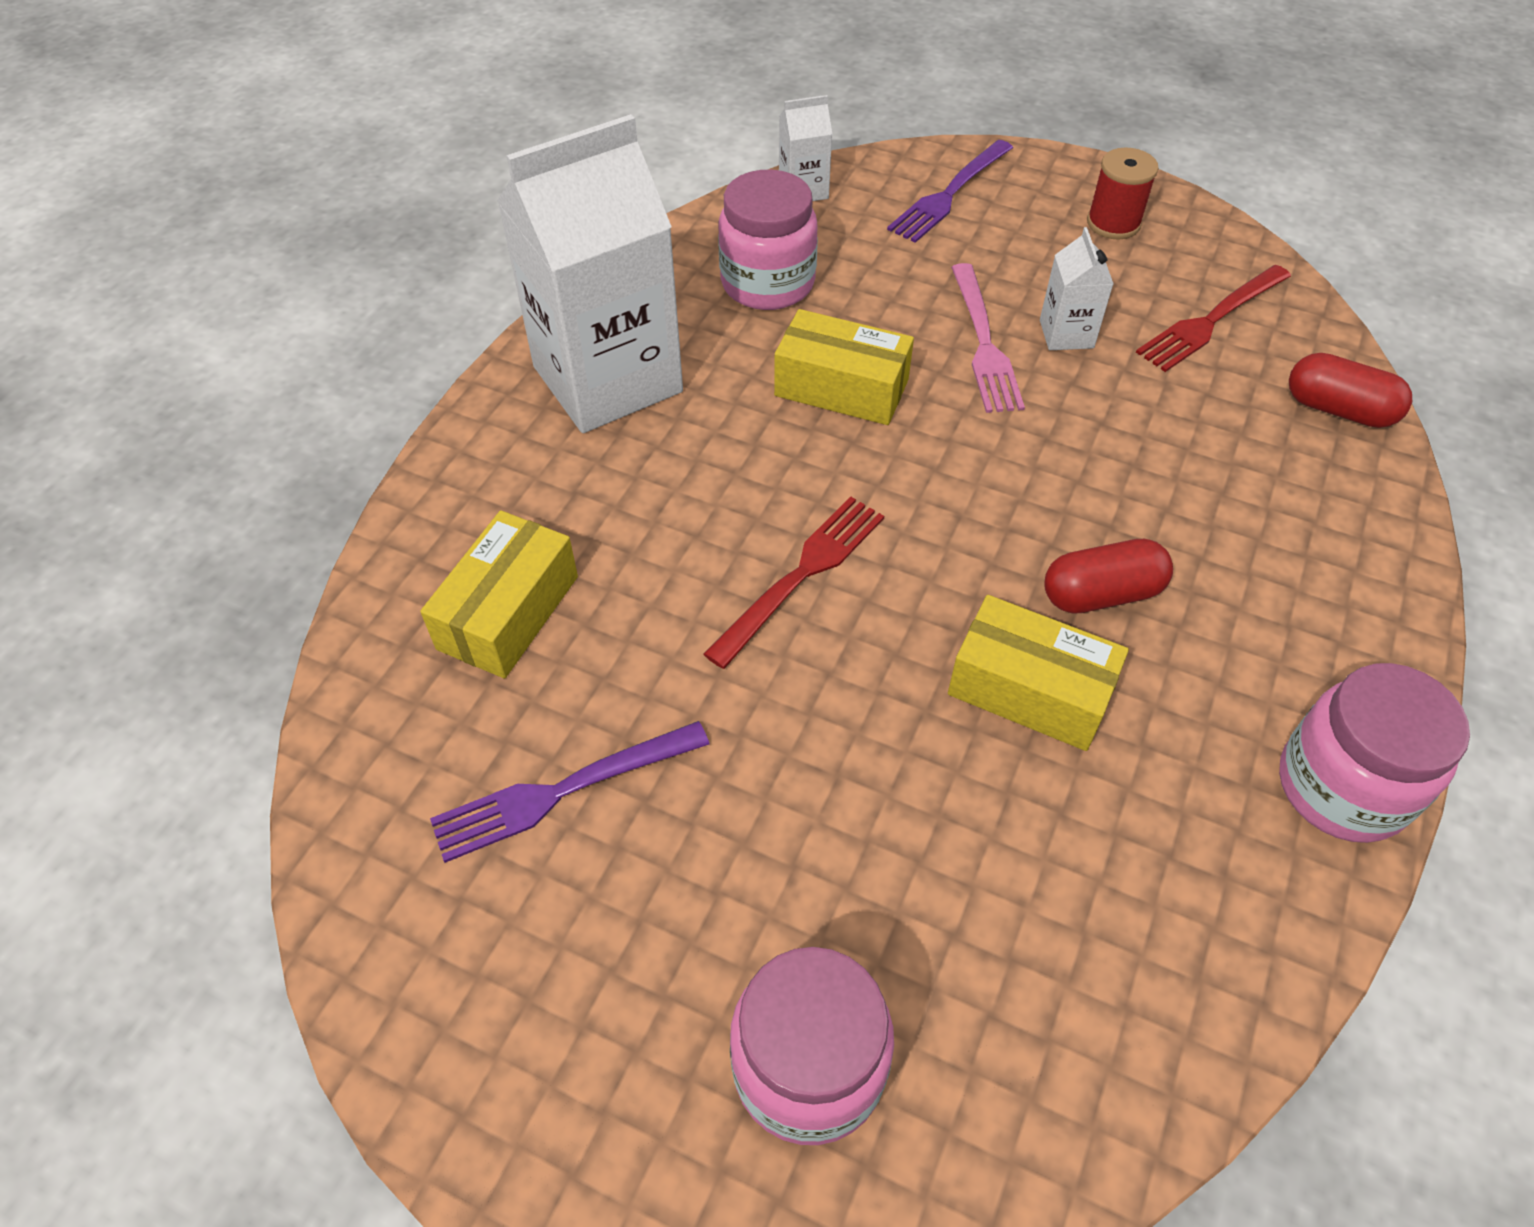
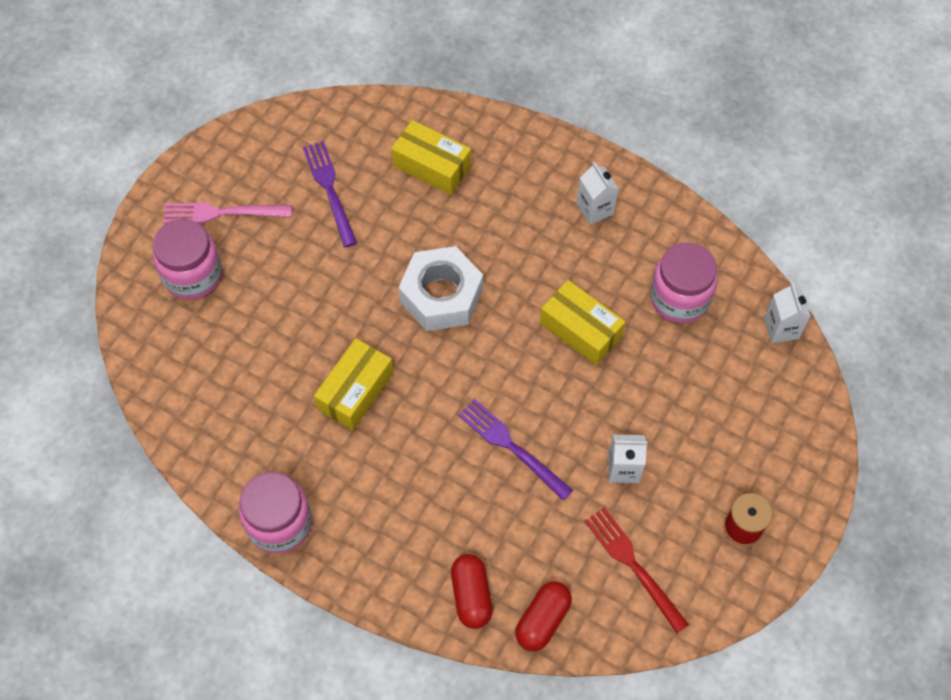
camera: 95 degrees right, 10 degrees up
(607, 379) = (595, 209): white carton -> white carton, size x0.42
(802, 574) = (441, 296): red fork -> white nut
(841, 388) = (580, 330): yellow box -> yellow box turned 75 degrees counterclockwise
(949, 195) = (776, 422): purple fork -> purple fork (510, 446)
(984, 344) = (616, 417): pink fork -> pink fork (221, 213)
(1101, 594) = (411, 439): red capsule -> red capsule (471, 595)

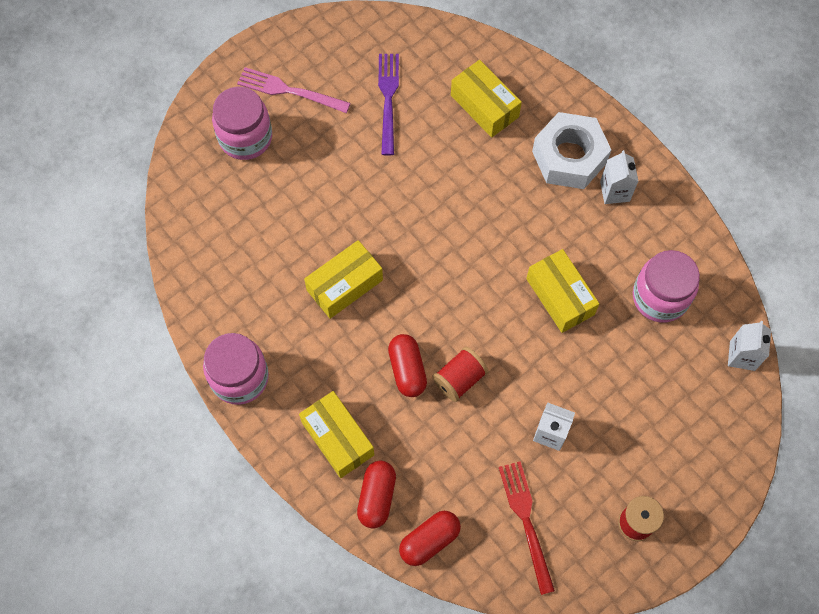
camera: 20 degrees right, 5 degrees up
(407, 550) = (338, 438): none -> yellow box
(441, 296) = (449, 225): white nut -> white nut (569, 157)
(453, 455) = (407, 370): none -> red capsule
(510, 446) = (459, 379): purple fork -> red spool

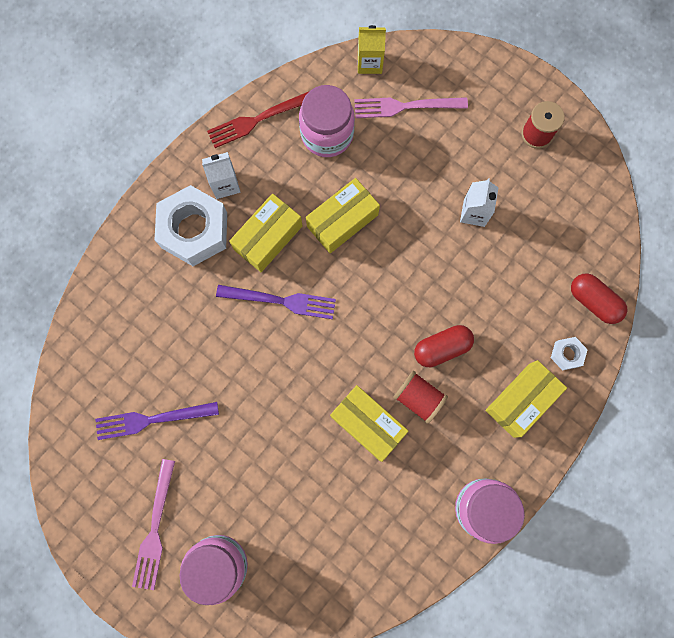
camera: 100 degrees left, 10 degrees up
(376, 497) = (566, 354): red capsule -> white nut
(459, 379) = (441, 299): red spool -> red spool (418, 398)
(483, 226) = (282, 301): none -> purple fork
(484, 106) = (147, 320): yellow box -> yellow box (268, 238)
(526, 520) = (556, 223): red fork -> red fork (257, 120)
(684, 383) = (404, 107): none -> pink fork
(742, 355) = (369, 62): white carton -> yellow carton

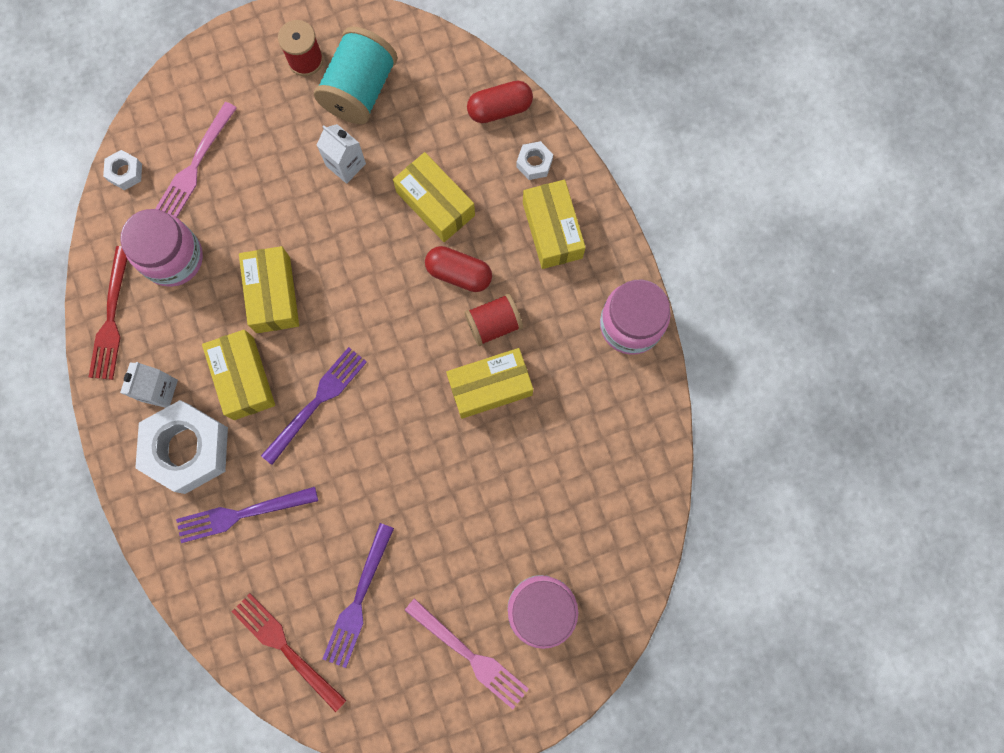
camera: 60 degrees left, 0 degrees up
(89, 386) = (285, 648): none -> red fork
(168, 296) = (241, 514): none -> purple fork
(369, 62) = (125, 172): yellow carton -> white nut
(441, 348) = (459, 274): red capsule -> red capsule turned 75 degrees counterclockwise
(486, 297) = (435, 203): none -> yellow box
(539, 187) = (360, 90): none -> turquoise spool

